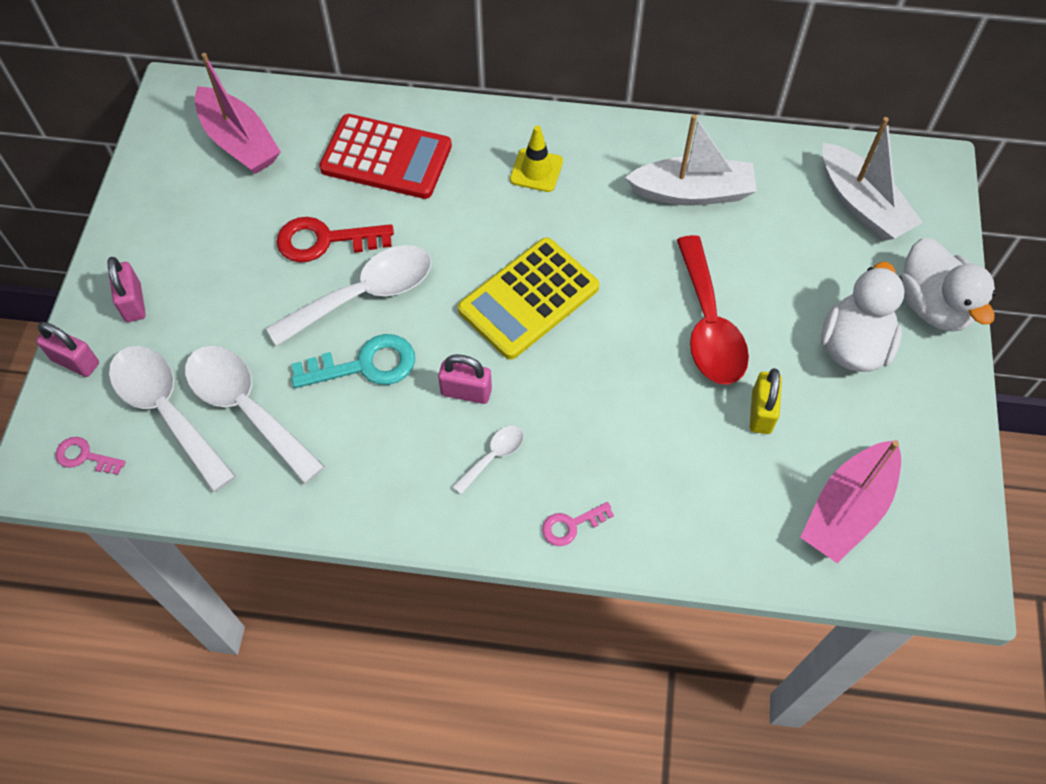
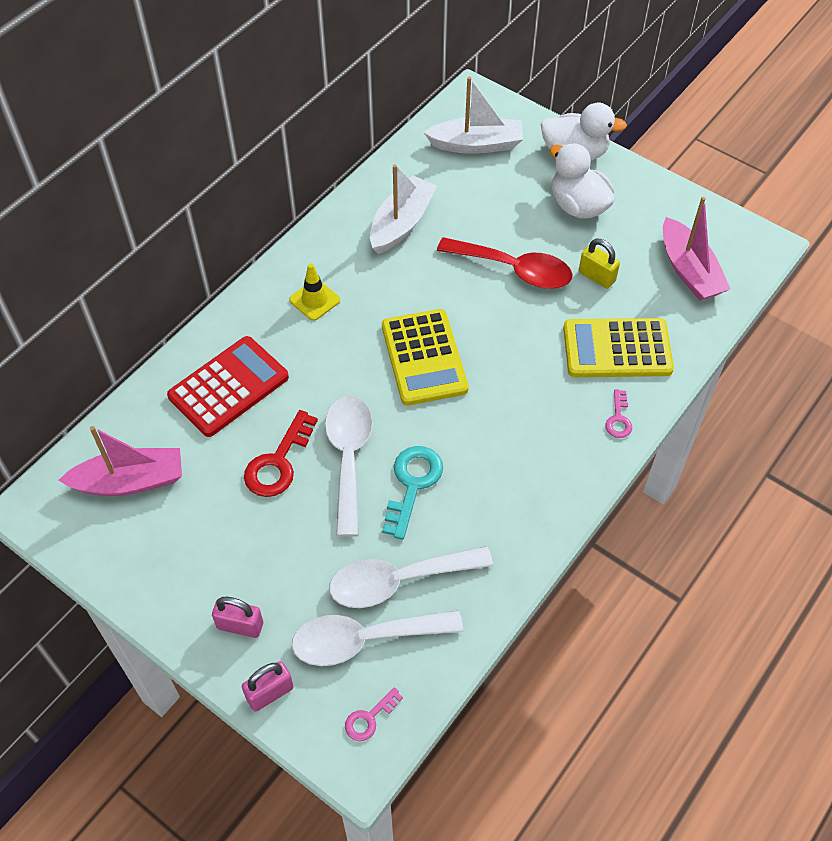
camera: 60 degrees left, 5 degrees down
(466, 391) = (477, 431): pink padlock -> none
(493, 456) = (539, 438): white spoon -> none
(669, 480) = (617, 349): none -> yellow calculator

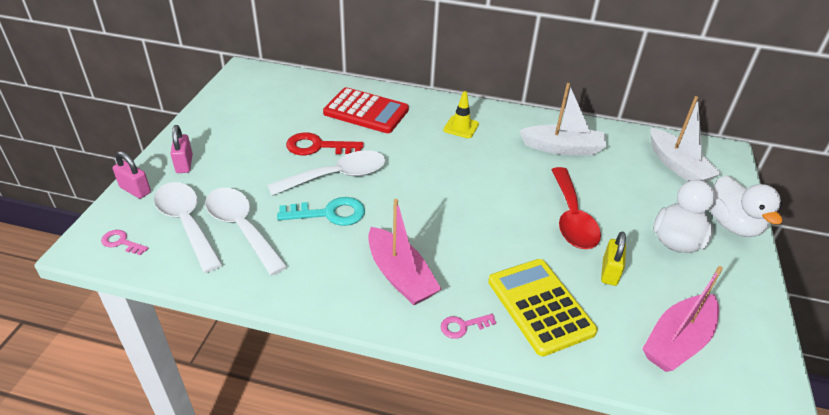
camera: 65 degrees right, 15 degrees down
(130, 481) = (276, 95): pink boat -> pink boat (400, 276)
(424, 358) = (448, 190): yellow calculator -> none

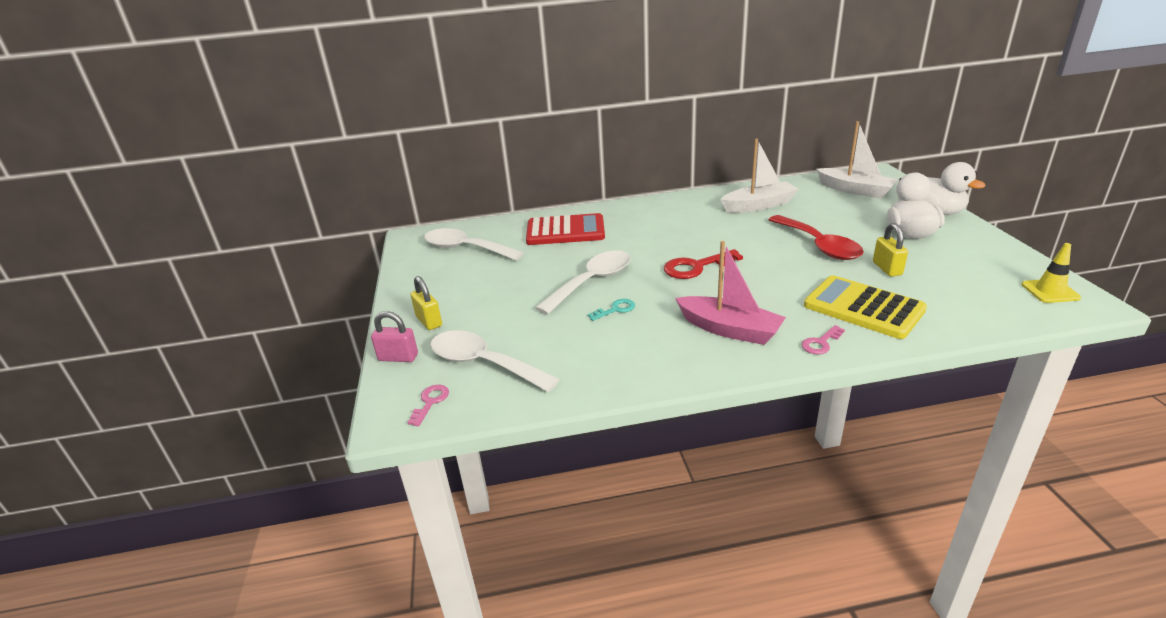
camera: 20 degrees left, 10 degrees down
(121, 242) = (430, 402): pink key -> pink key turned 105 degrees clockwise
(184, 164) = (429, 321): pink padlock -> yellow padlock
(241, 227) = (543, 348): white spoon -> white spoon (465, 248)
(318, 146) = (549, 267): red key -> red key (696, 267)
(329, 213) = (615, 309): turquoise key -> turquoise key, size x0.56
(461, 127) = (661, 217): yellow traffic cone -> yellow traffic cone (1050, 291)
(677, 341) = (984, 292): pink boat -> none

